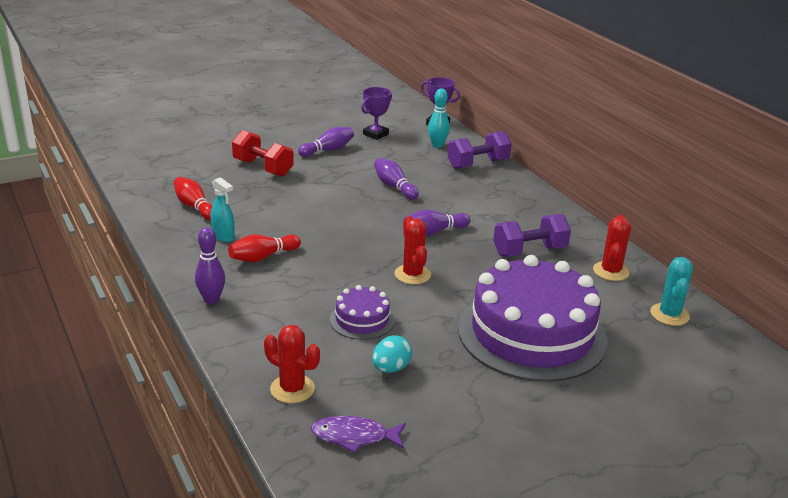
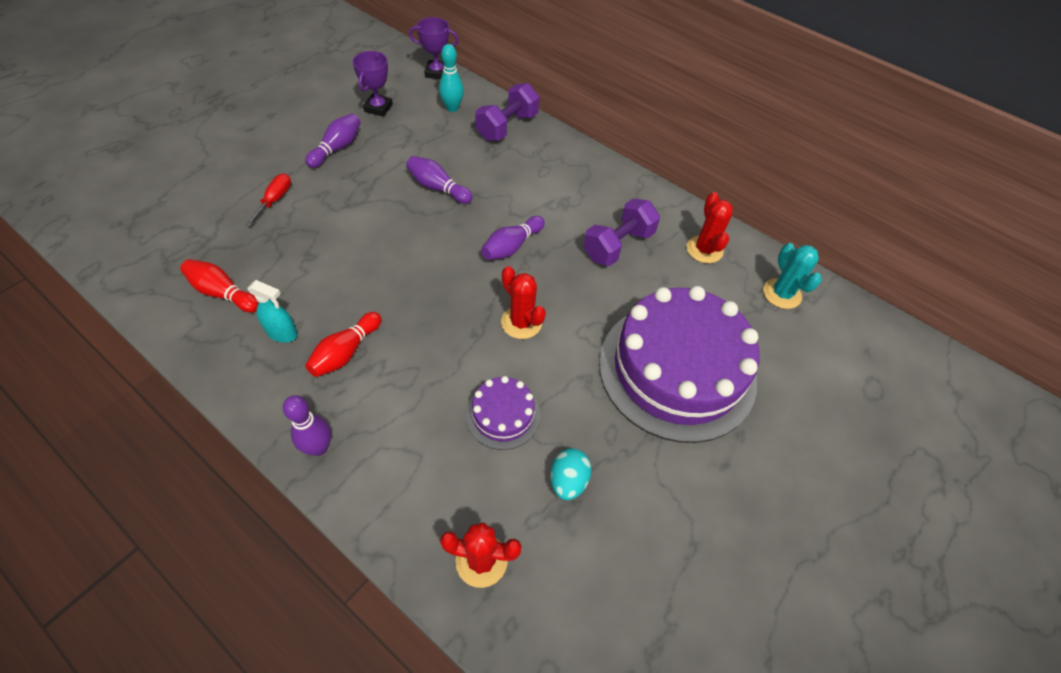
camera: 25 degrees left, 25 degrees up
(263, 168) = (275, 200): red dumbbell -> red screwdriver
(354, 437) = (582, 607): purple fish -> none

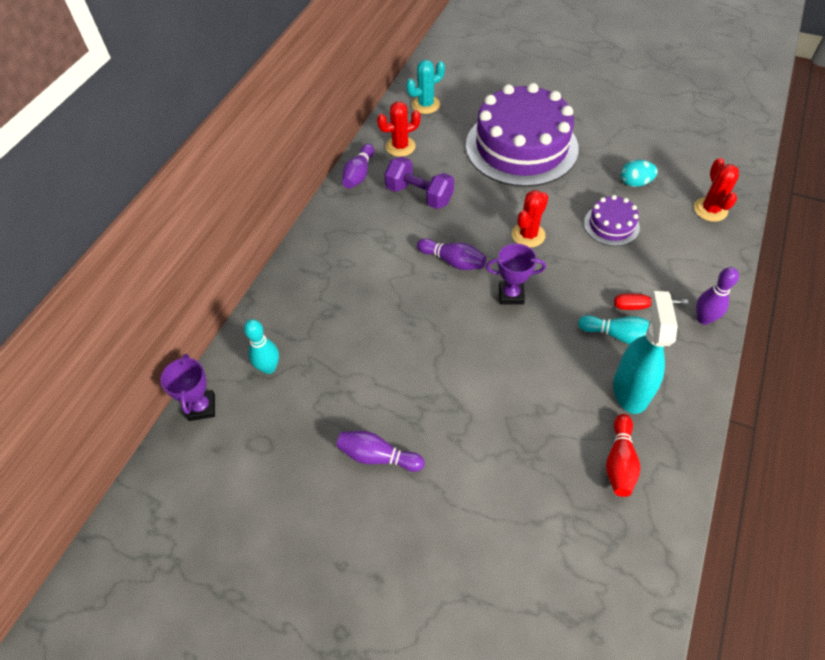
camera: 100 degrees left, 0 degrees up
(275, 200) = (483, 480): red screwdriver -> red screwdriver (639, 306)
(282, 333) = (630, 389): turquoise spray bottle -> turquoise spray bottle, size x1.77
(346, 352) = (620, 336): red bowling pin -> turquoise bowling pin
(378, 108) = (290, 444): purple trophy -> purple trophy (511, 295)
(438, 188) = (403, 338): purple bowling pin -> purple bowling pin (359, 174)
(507, 127) = (287, 308): purple dumbbell -> none

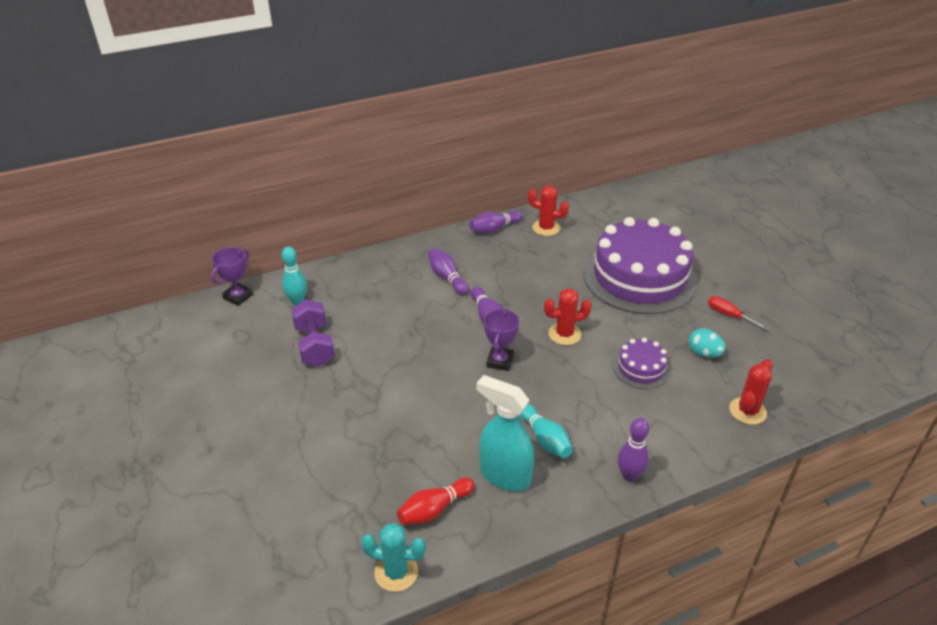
camera: 40 degrees right, 15 degrees down
(378, 456) = (293, 389): purple bowling pin -> purple bowling pin (447, 278)
(419, 195) = (519, 264): purple dumbbell -> purple dumbbell (315, 345)
(426, 105) = (601, 212): turquoise cactus -> turquoise cactus (396, 572)
(511, 295) = (500, 361): purple trophy -> purple trophy turned 60 degrees clockwise
(630, 389) = (504, 475): turquoise spray bottle -> turquoise spray bottle turned 105 degrees counterclockwise
(639, 306) = (587, 432): red screwdriver -> red screwdriver (729, 315)

